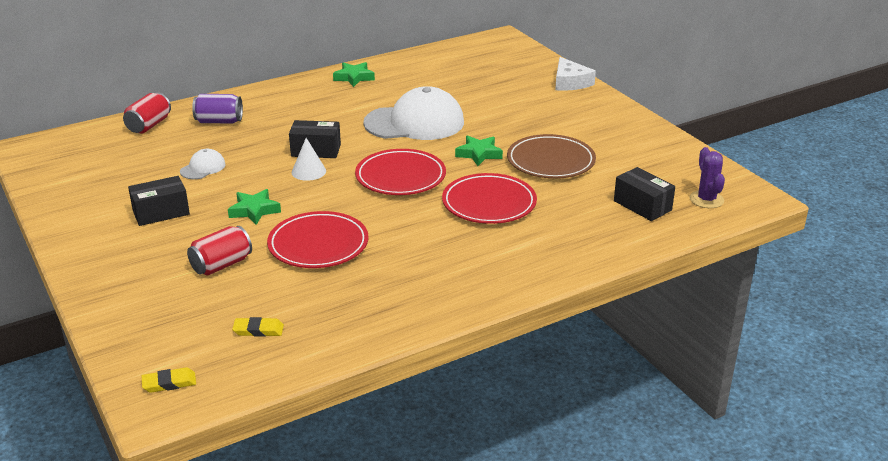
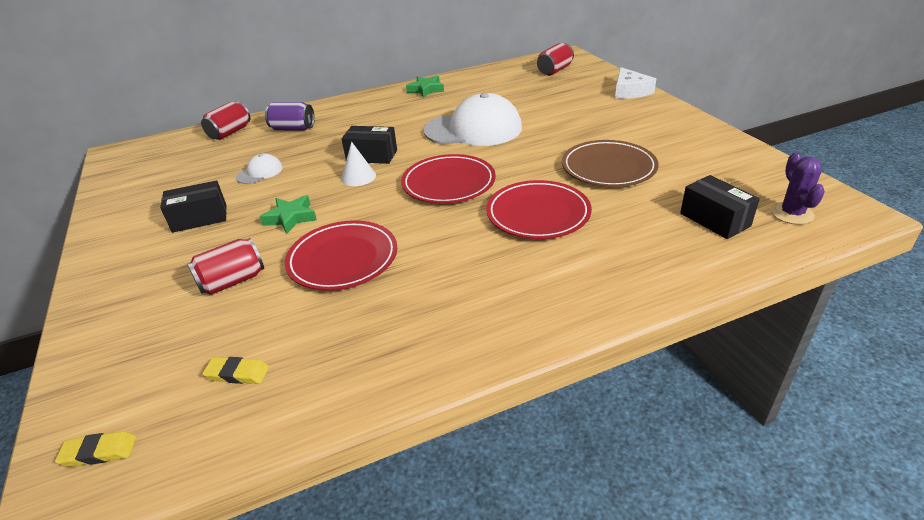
camera: 10 degrees right, 5 degrees up
(479, 154) = (533, 160): green star -> none
(491, 57) = (554, 70): none -> red can

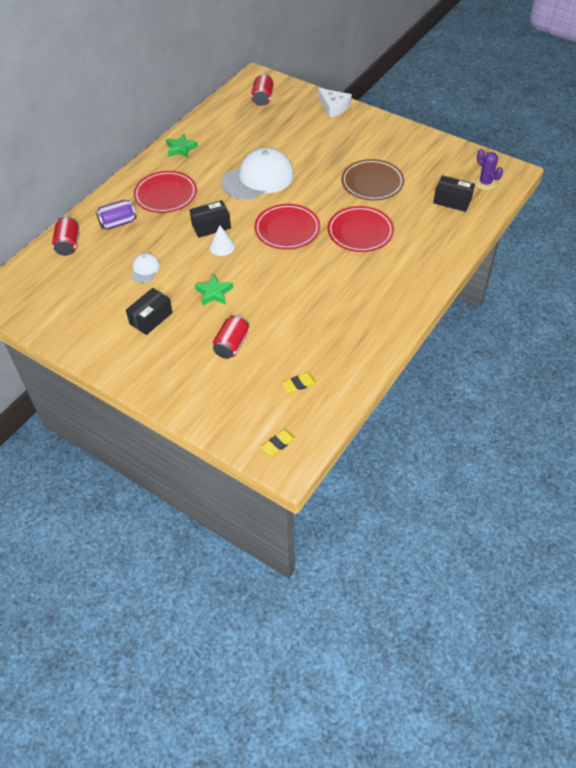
camera: 35 degrees left, 15 degrees up
(343, 259) = (280, 305): red plate -> red plate (165, 195)

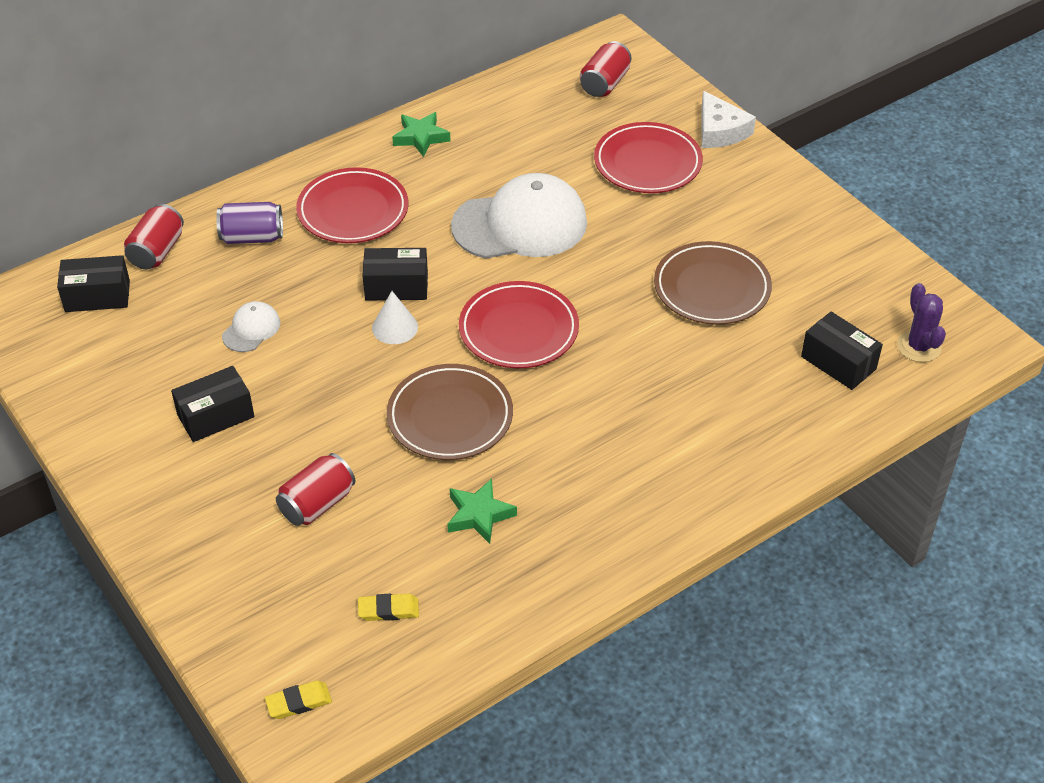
camera: 20 degrees right, 5 degrees down
(47, 277) = (97, 296): none -> black box
(214, 293) = (338, 404): green star -> green star (479, 515)
(276, 282) = (450, 417): none -> brown plate
(360, 232) = (641, 371): red plate -> red plate (647, 163)

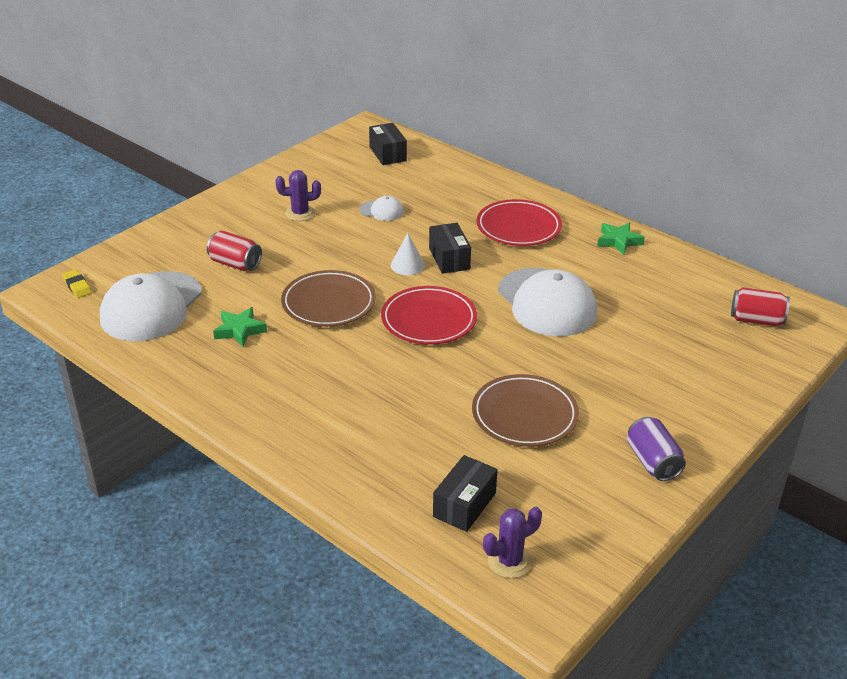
camera: 75 degrees right, 10 degrees down
(157, 251) = (437, 164): red can -> none
(216, 416) = (300, 213): black box -> purple cactus
(252, 237) = (469, 194): purple can -> purple can (653, 462)
(388, 610) = (151, 307): yellow eraser -> white cap
(647, 163) = (666, 358): red plate -> none
(720, 131) = (741, 396): white cheese -> none

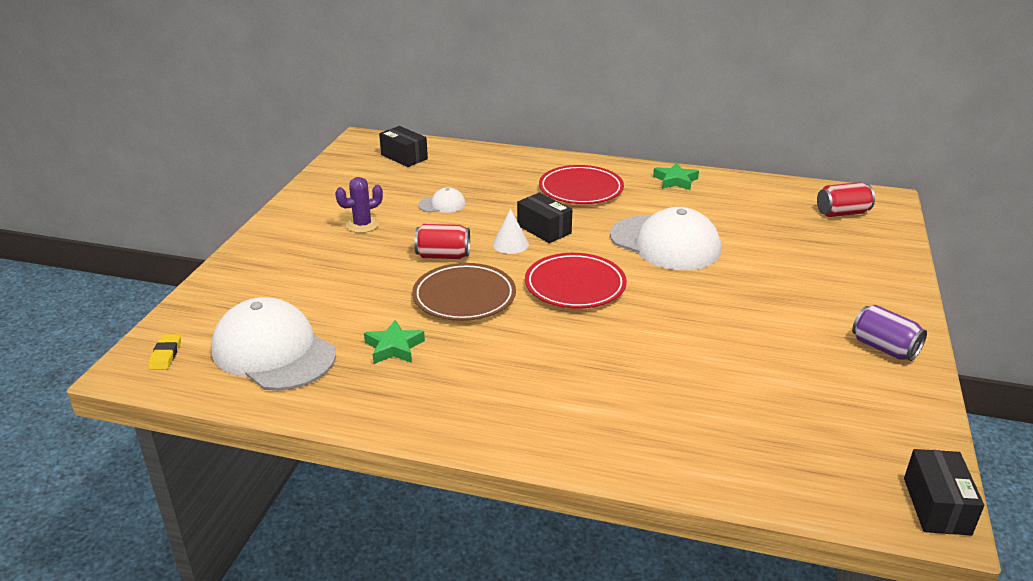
camera: 25 degrees left, 5 degrees down
(77, 286) = (165, 355): yellow eraser -> yellow eraser turned 60 degrees clockwise
(151, 307) = (273, 352): white cap -> white cap turned 135 degrees clockwise
(235, 264) = (334, 286): red can -> red can (443, 256)
(464, 505) = (769, 441): black box -> black box (936, 506)
(509, 561) = (860, 479): purple cactus -> none
(524, 415) = (740, 342): brown plate -> none

